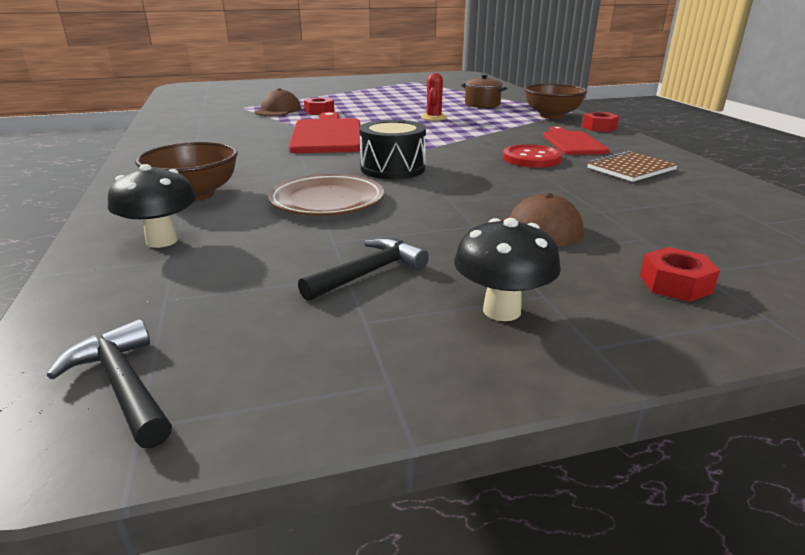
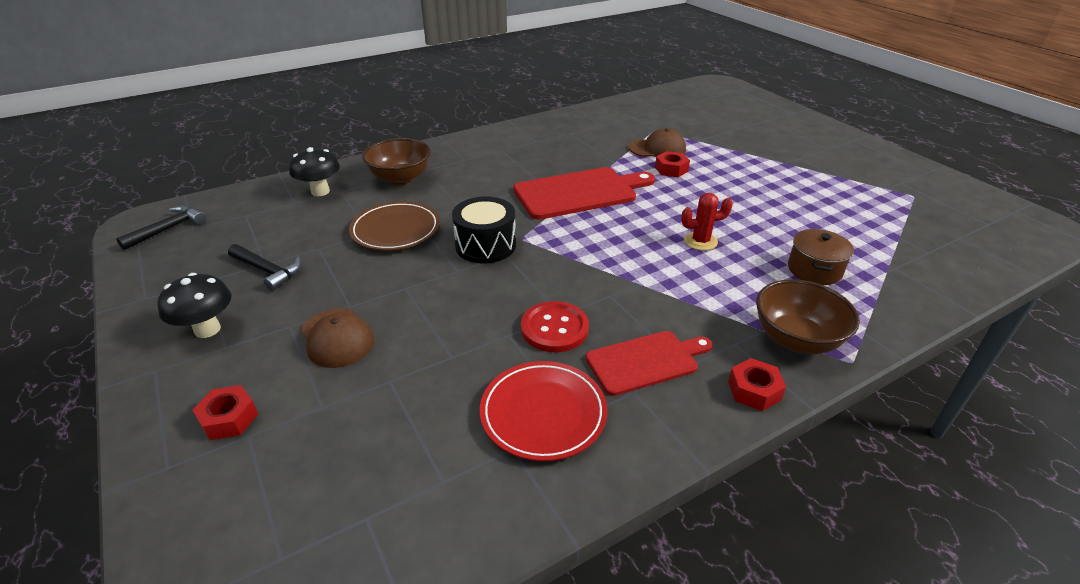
camera: 75 degrees right, 10 degrees up
(631, 169) = (543, 413): brown notebook -> red plate

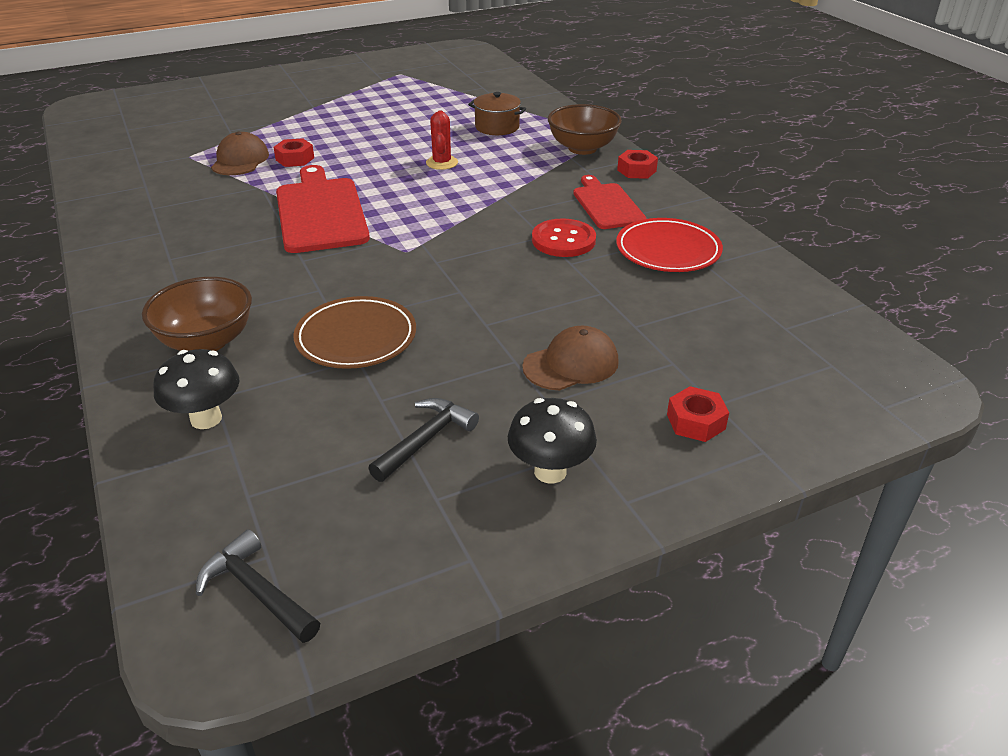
camera: 85 degrees left, 0 degrees up
(485, 245) = (414, 273): black drum -> none

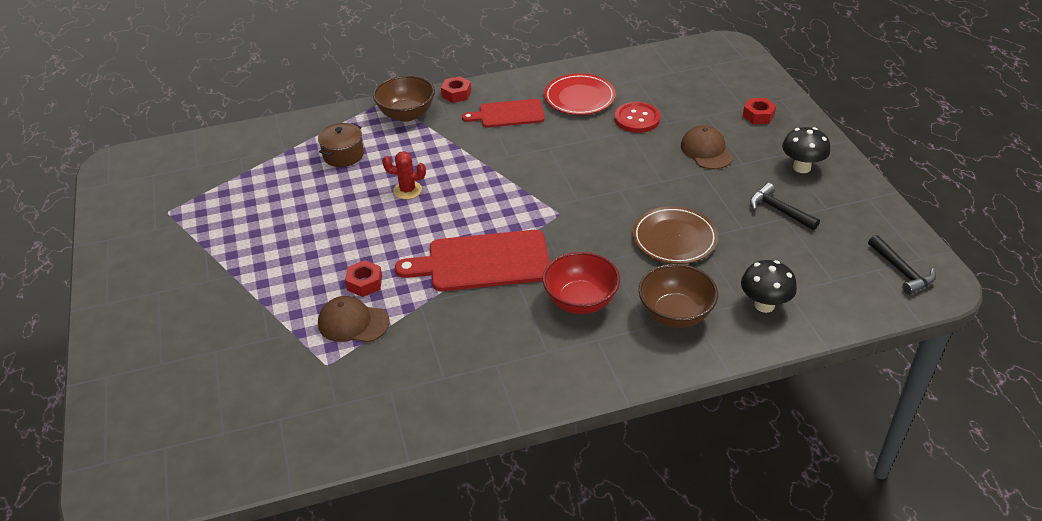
camera: 80 degrees left, 5 degrees up
(245, 274) = (580, 301): none -> red bowl
(257, 591) = (902, 271): black hammer -> black hammer turned 75 degrees counterclockwise
(563, 240) = (557, 139): red button -> red button (637, 119)

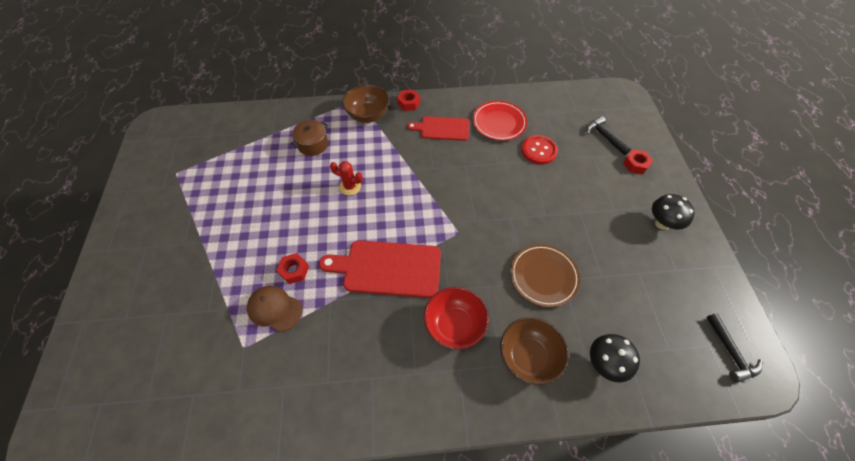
camera: 10 degrees right, 15 degrees up
(706, 151) = (587, 192): brown cap -> none
(779, 210) = (635, 264): black hammer -> black hammer (604, 136)

